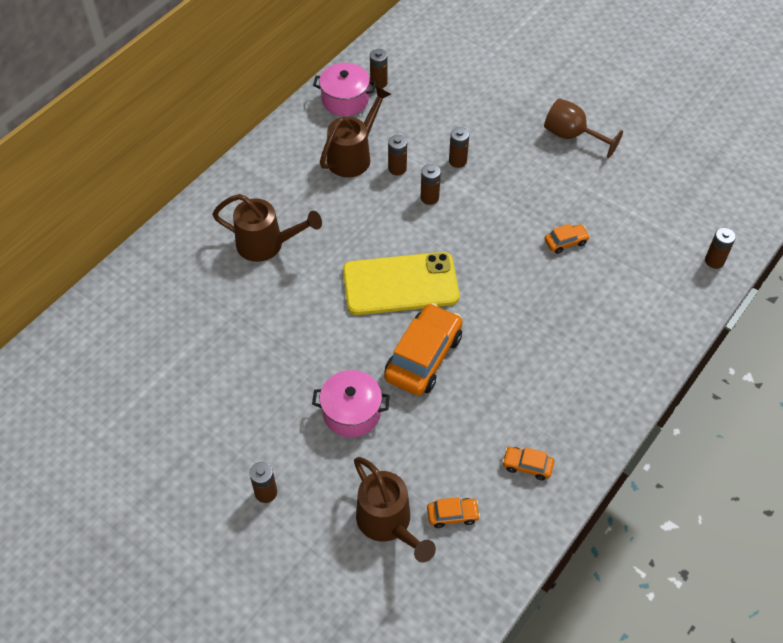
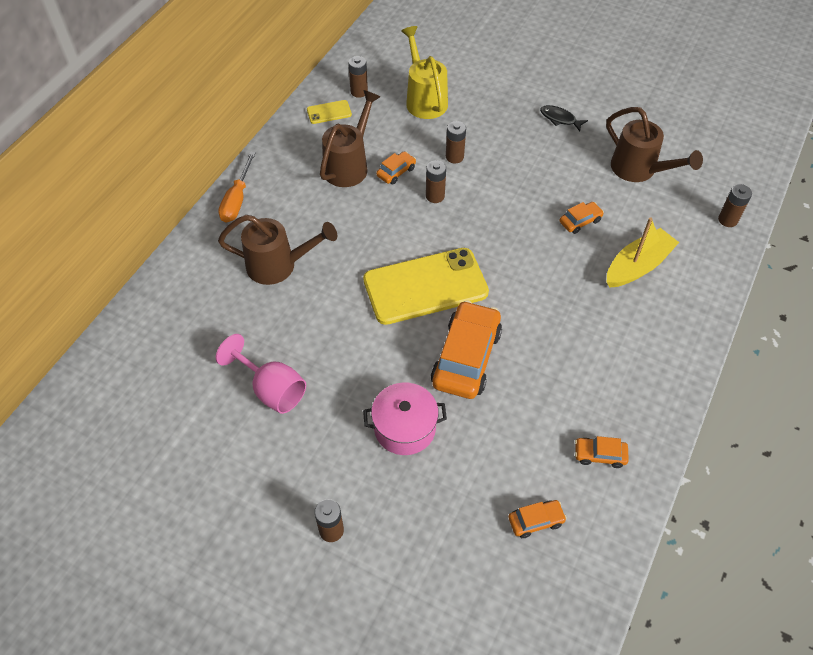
camera: 10 degrees left, 0 degrees up
(237, 359) = (271, 389): none -> pink goblet
(240, 176) = (237, 200): none -> orange screwdriver
(345, 100) = (329, 112): pink pot -> yellow phone
(388, 523) = (470, 542): brown watering can -> brown watering can (639, 170)
(397, 168) = (396, 172): brown battery -> orange car
(441, 99) = (424, 99): none -> yellow watering can
(572, 136) = (560, 119): brown goblet -> black fish
(611, 294) = (638, 266): none -> yellow boat

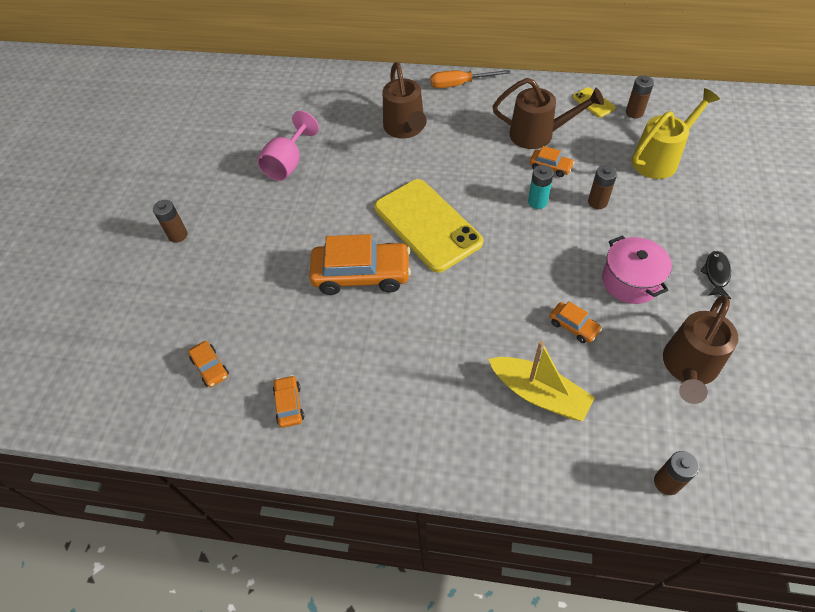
camera: 75 degrees right, 0 degrees up
(404, 428) = (277, 252): pink pot -> pink pot (630, 281)
(435, 196) = (537, 202): brown battery -> turquoise battery

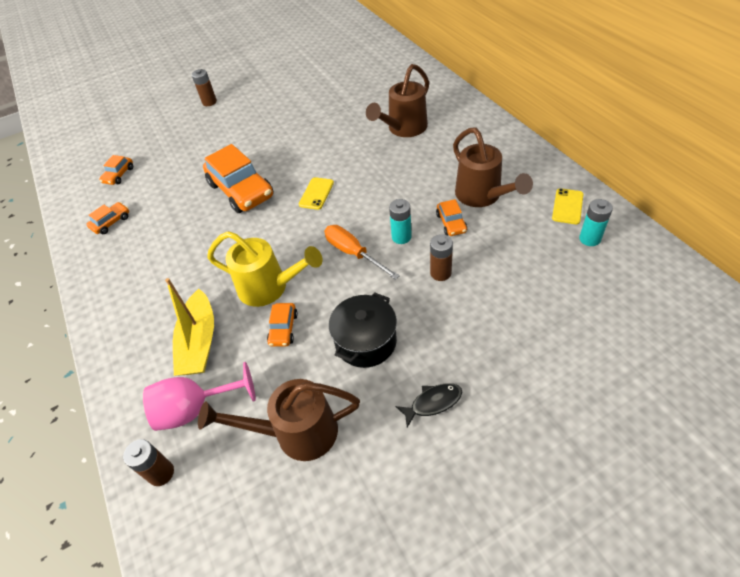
camera: 55 degrees right, 5 degrees down
(288, 164) = (311, 103): pink goblet -> pink goblet (195, 408)
(427, 225) = (316, 193): yellow phone -> yellow phone, size x0.42
(459, 84) = (487, 125): orange screwdriver -> orange screwdriver (353, 253)
(630, 281) = (366, 341): pink pot -> black pot
(634, 112) = (589, 239): brown battery -> turquoise battery
(660, 159) = (546, 287): yellow watering can -> yellow watering can (269, 288)

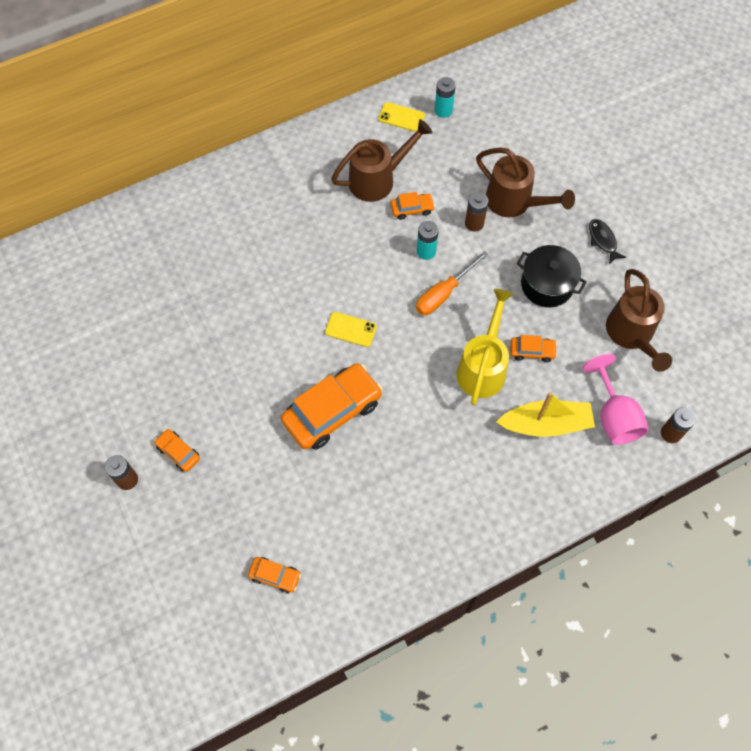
camera: 95 degrees left, 15 degrees up
(111, 222) = (368, 560): orange car -> orange car (178, 452)
(404, 129) = (251, 239): brown watering can -> brown watering can (514, 202)

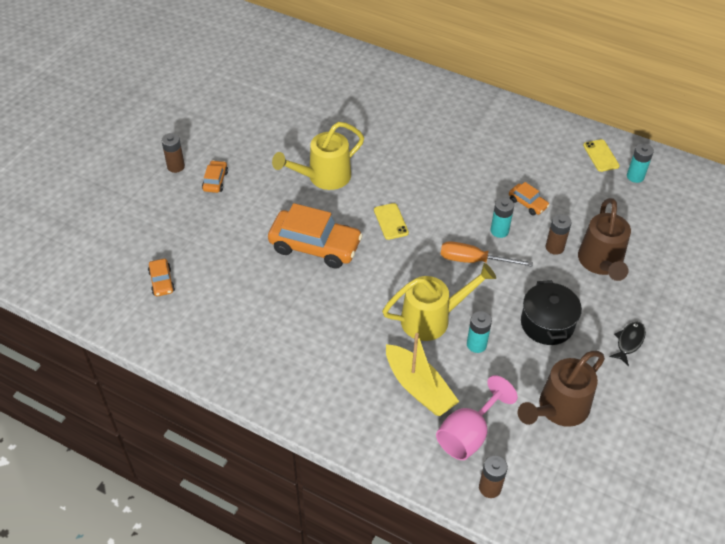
camera: 55 degrees right, 15 degrees down
(252, 352) = (323, 177): none -> yellow watering can
(378, 179) = (532, 170): brown watering can -> none
(532, 351) = (476, 344): orange car -> turquoise battery

